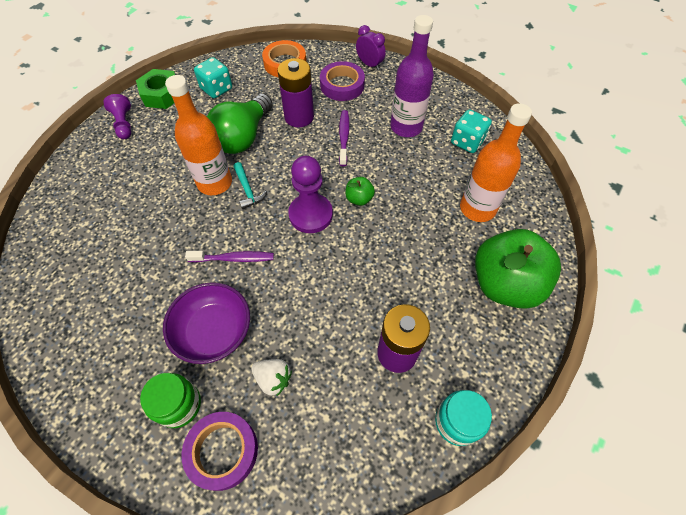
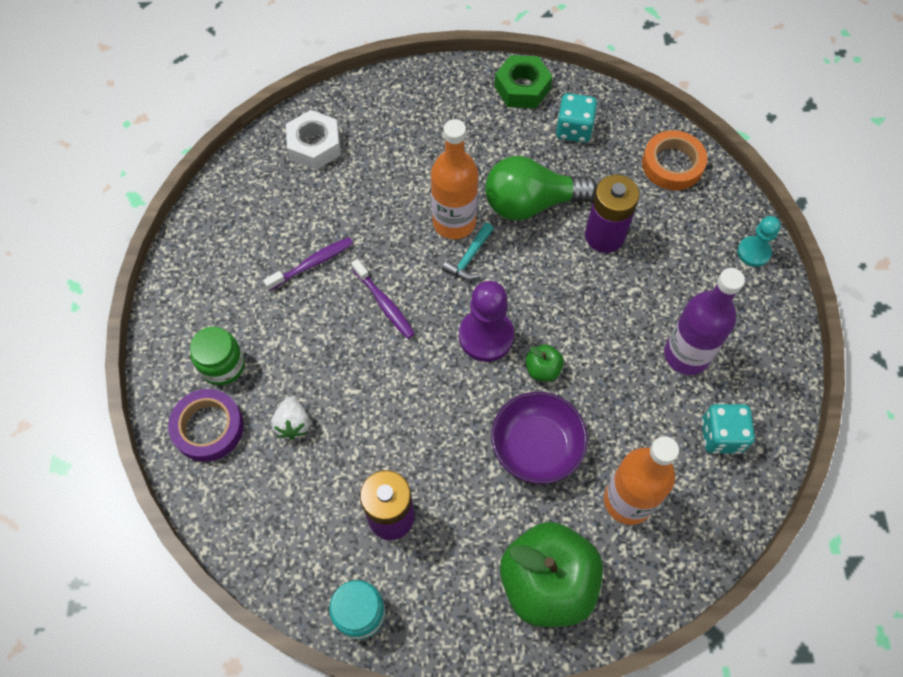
camera: 55 degrees right, 5 degrees up
(69, 227) = (314, 145): none -> white nut
(124, 124) = (457, 88): purple pawn -> none
(214, 331) = (302, 342): purple bowl -> purple bowl (536, 447)
(342, 85) = (692, 246): purple tape -> none
(344, 137) = (614, 299): purple toothbrush -> purple toothbrush (312, 263)
(369, 64) = (753, 252): purple clock -> turquoise pawn

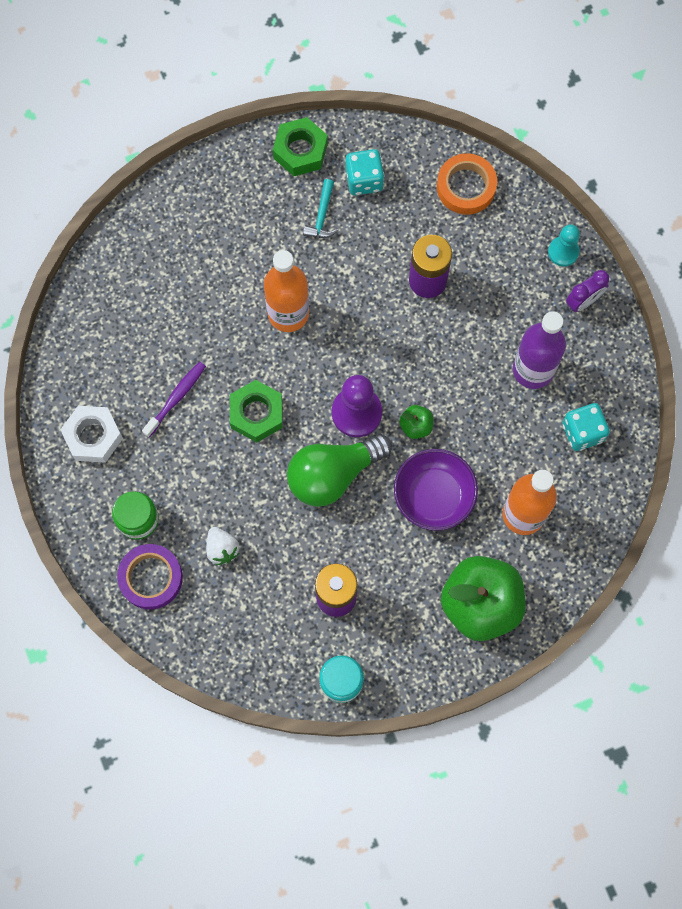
camera: 20 degrees left, 10 degrees up
(314, 145) = (127, 279): white nut -> white nut (93, 436)
(384, 304) = (256, 413): purple toothbrush -> green nut
(469, 257) = (315, 343): turquoise hammer -> turquoise hammer (322, 216)
(531, 203) = (351, 270): green light bulb -> green light bulb (333, 474)
(761, 305) = (583, 301): none -> purple clock

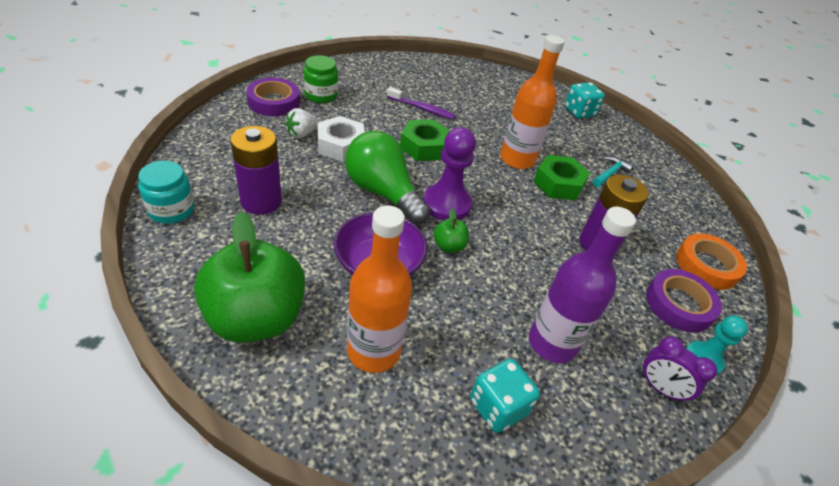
camera: 70 degrees right, 30 degrees down
(93, 436) = (380, 76): white nut -> white nut (341, 145)
(300, 151) = (653, 159): green nut -> green nut (558, 184)
(322, 216) = (610, 173): turquoise hammer -> turquoise hammer turned 135 degrees clockwise
(364, 180) = (658, 196): turquoise dice -> turquoise dice (579, 112)
(507, 240) = (679, 304): none -> purple tape

